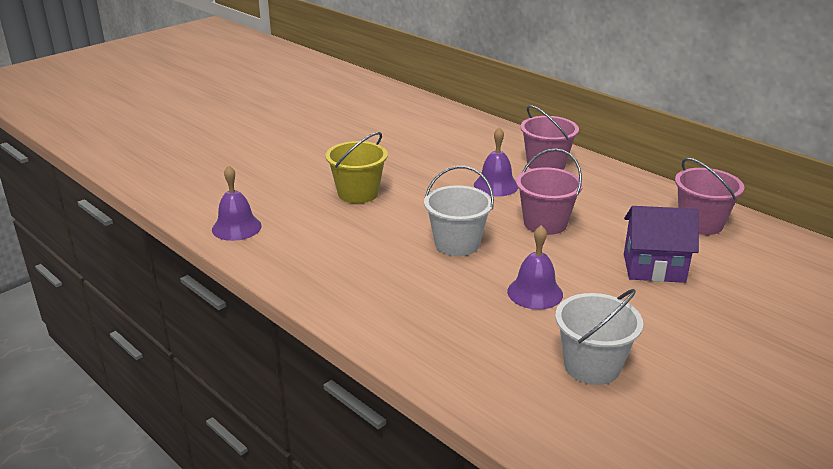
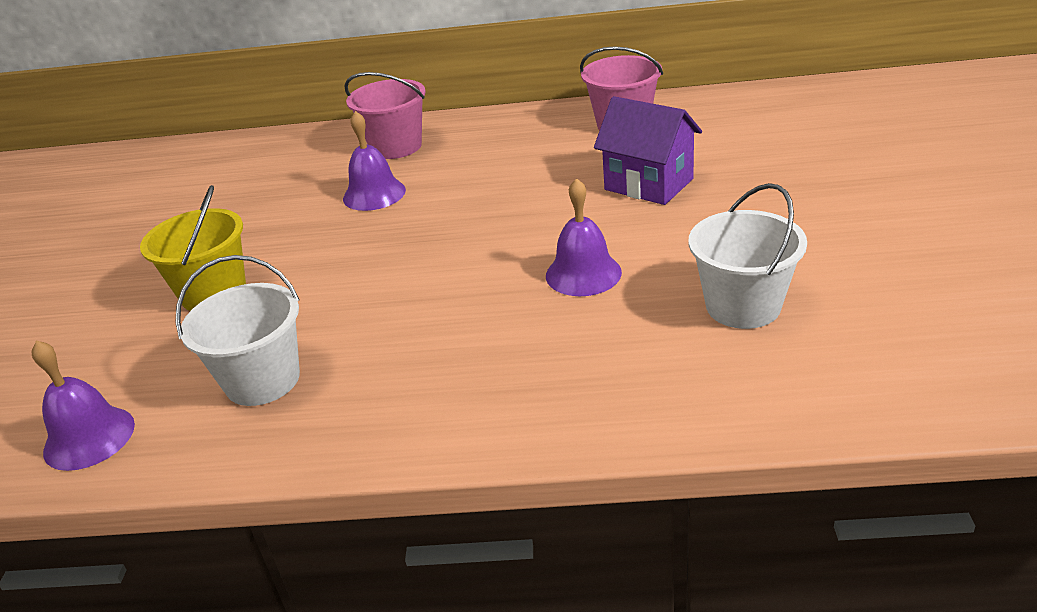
camera: 40 degrees left, 5 degrees up
(457, 244) = (425, 276): white bucket -> white bucket (262, 380)
(545, 223) = (485, 202): pink bucket -> none
(654, 268) = (648, 184): purple house -> purple house turned 75 degrees clockwise

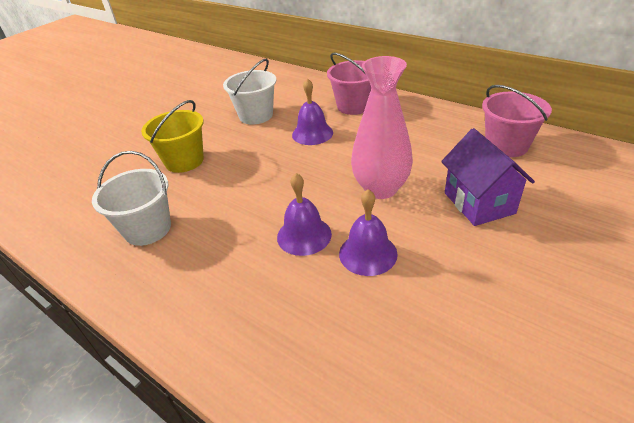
camera: 35 degrees right, 5 degrees up
(89, 437) = (60, 219): purple bell -> purple bell (304, 235)
(530, 213) = (380, 188): none -> pink vase
(743, 306) = (449, 349): white bucket -> white bucket (256, 115)

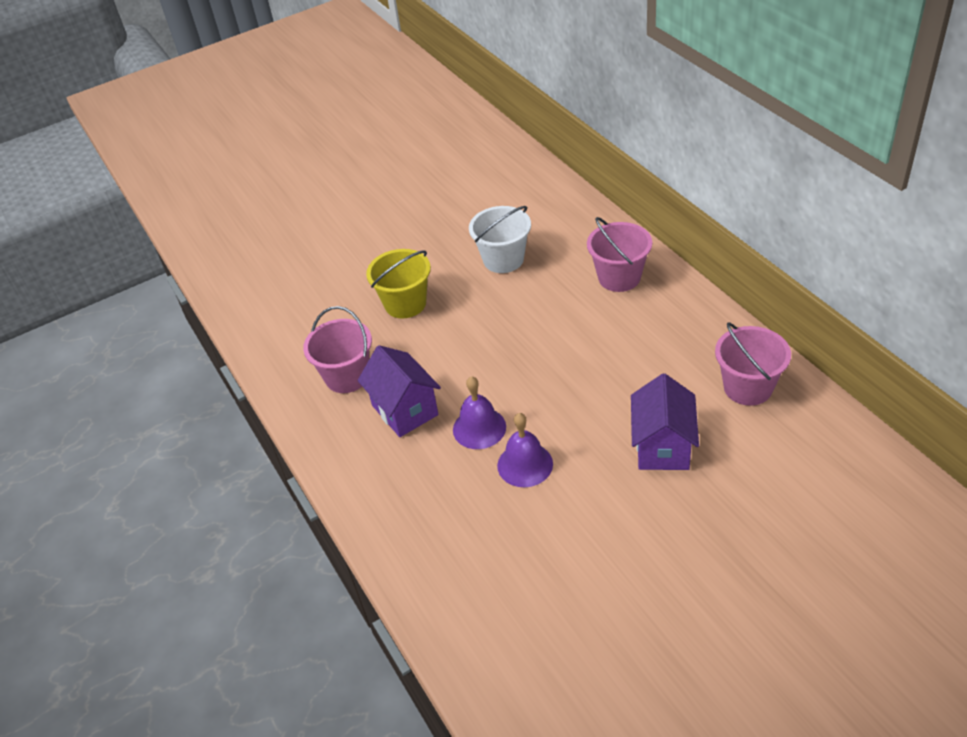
camera: 25 degrees right, 5 degrees up
(148, 229) = (347, 376): white bucket -> pink bucket
(220, 241) = (405, 410): none -> purple house
(312, 133) = (550, 305): purple bell -> none
(380, 188) = (579, 399): pink vase -> none

